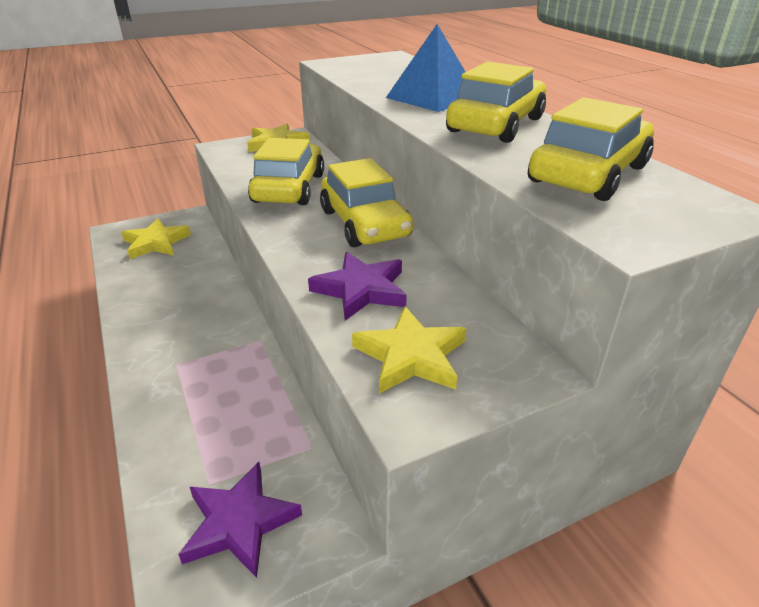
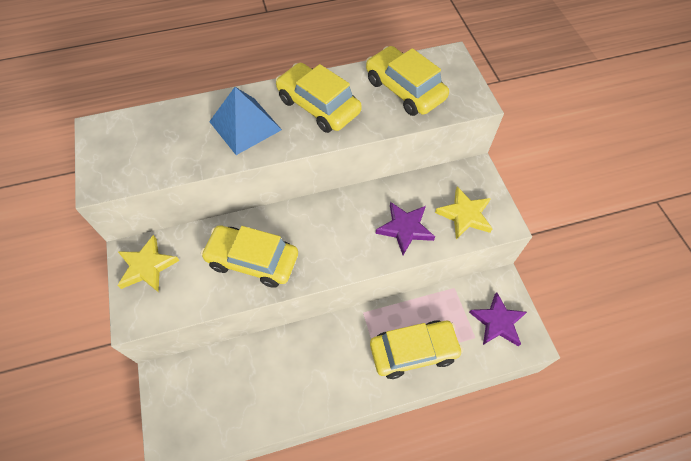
camera: 80 degrees left, 25 degrees up
(156, 243) = (206, 403): yellow star -> none
(364, 223) = (325, 216): yellow car -> yellow car (413, 351)

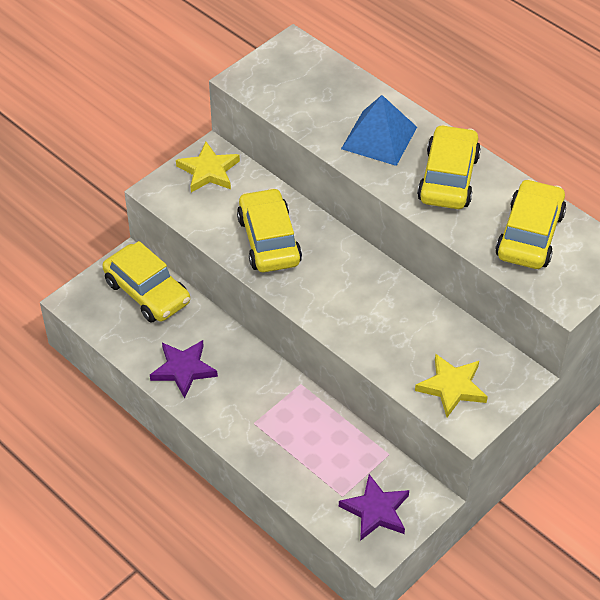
camera: 60 degrees right, 10 degrees down
(405, 228) = (394, 342): purple star -> purple star (183, 369)
(413, 351) = (288, 446): yellow car -> yellow car (147, 292)

